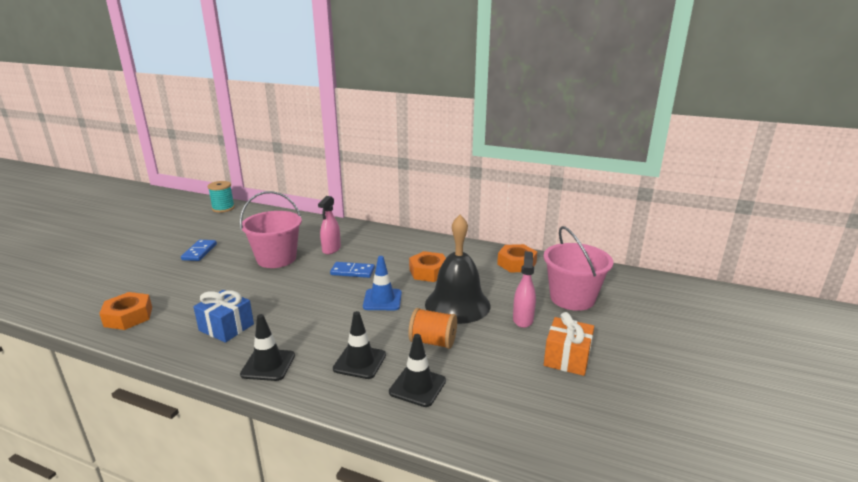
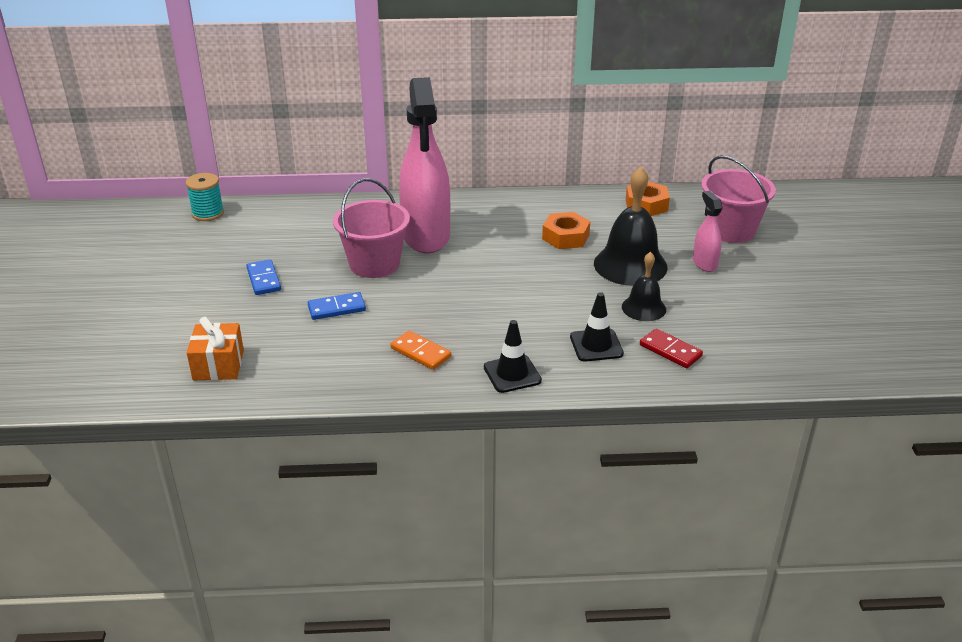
camera: 25 degrees left, 10 degrees up
(128, 316) = (290, 374): orange nut -> none
(226, 327) = (420, 352): blue gift -> orange domino
(331, 249) = (426, 236): pink spray bottle -> pink spray bottle, size x2.25
(352, 271) = (483, 257): blue domino -> blue domino (336, 308)
(382, 300) = (551, 280): blue traffic cone -> none
(417, 386) = (670, 351): black traffic cone -> red domino
(433, 342) = (643, 308): orange spool -> black bell
(567, 358) = (772, 289): orange gift -> orange gift (218, 365)

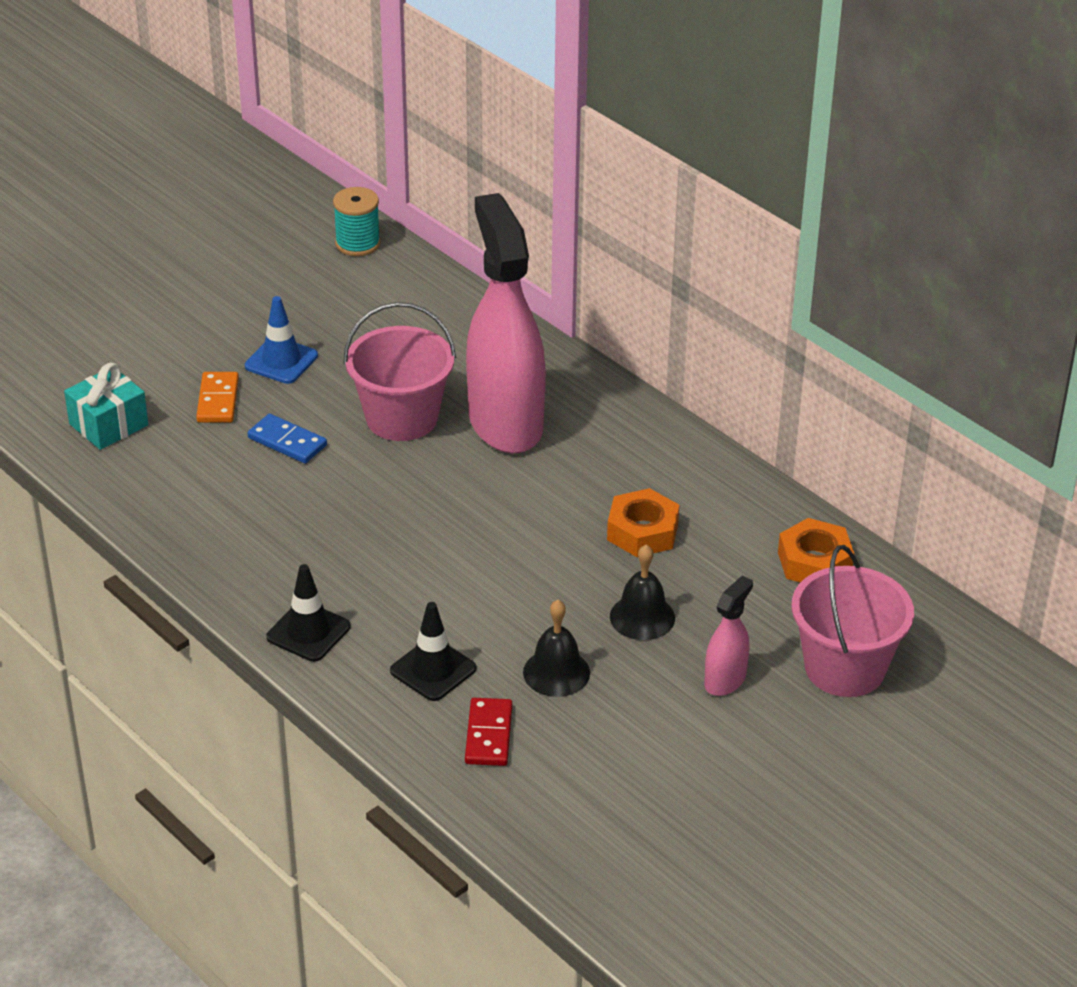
camera: 50 degrees right, 5 degrees up
(218, 365) = (108, 425): orange gift -> turquoise gift
(264, 279) = (281, 361): blue domino -> blue traffic cone
(420, 352) = (274, 545): orange domino -> orange domino (217, 400)
(426, 236) = (505, 423): pink spray bottle -> pink spray bottle turned 120 degrees clockwise
(630, 265) = (642, 617): black bell -> black bell, size x0.57

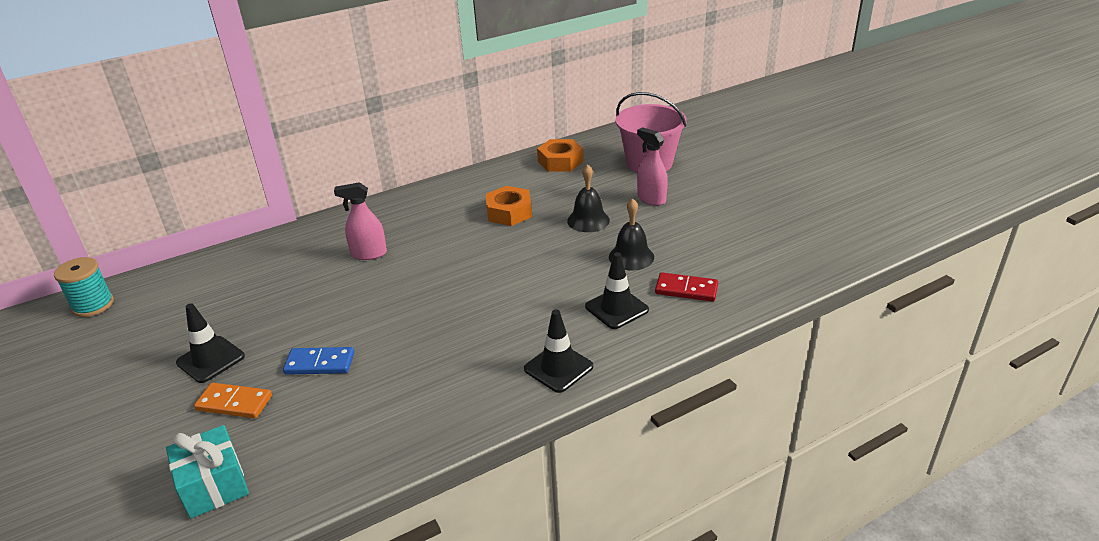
camera: 75 degrees left, 5 degrees down
(281, 361) = (210, 359): blue traffic cone -> black traffic cone
(287, 442) = (320, 363): blue domino -> blue domino turned 45 degrees clockwise
(401, 418) = (331, 300): pink bucket -> none
(505, 423) = (369, 254): pink spray bottle -> pink spray bottle, size x0.44

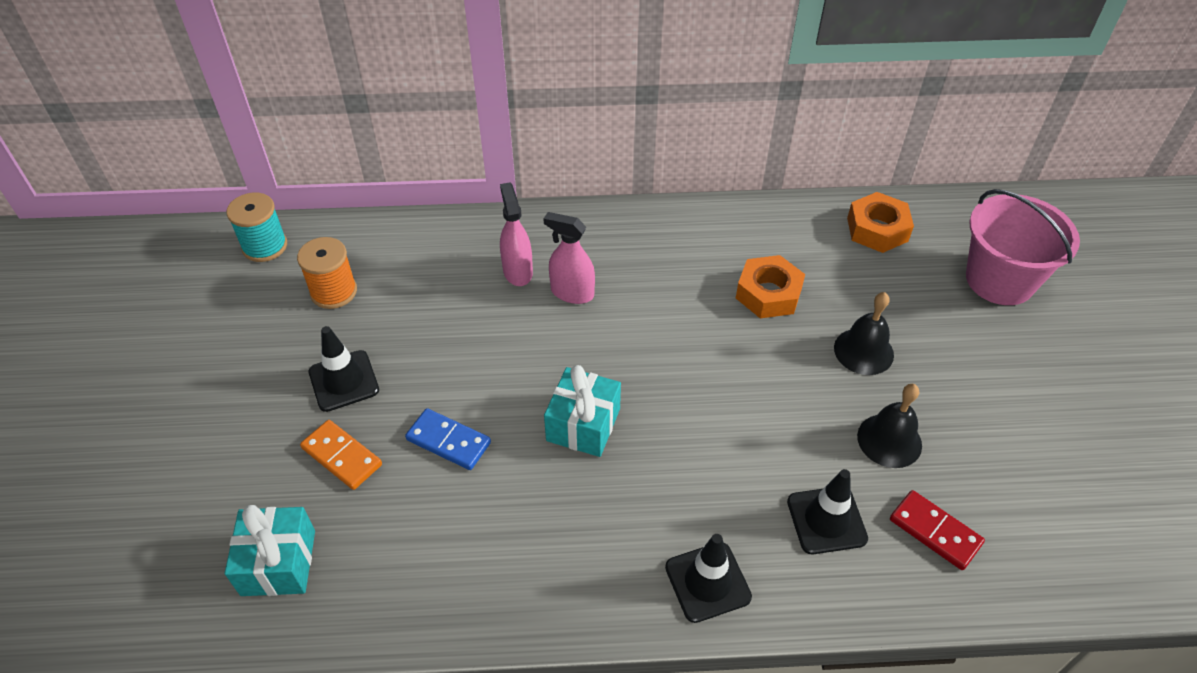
camera: 25 degrees right, 15 degrees up
(172, 312) = (333, 292): none -> orange spool
(419, 319) = (583, 424): none -> turquoise gift
(651, 199) = (968, 348): pink spray bottle -> pink spray bottle (517, 271)

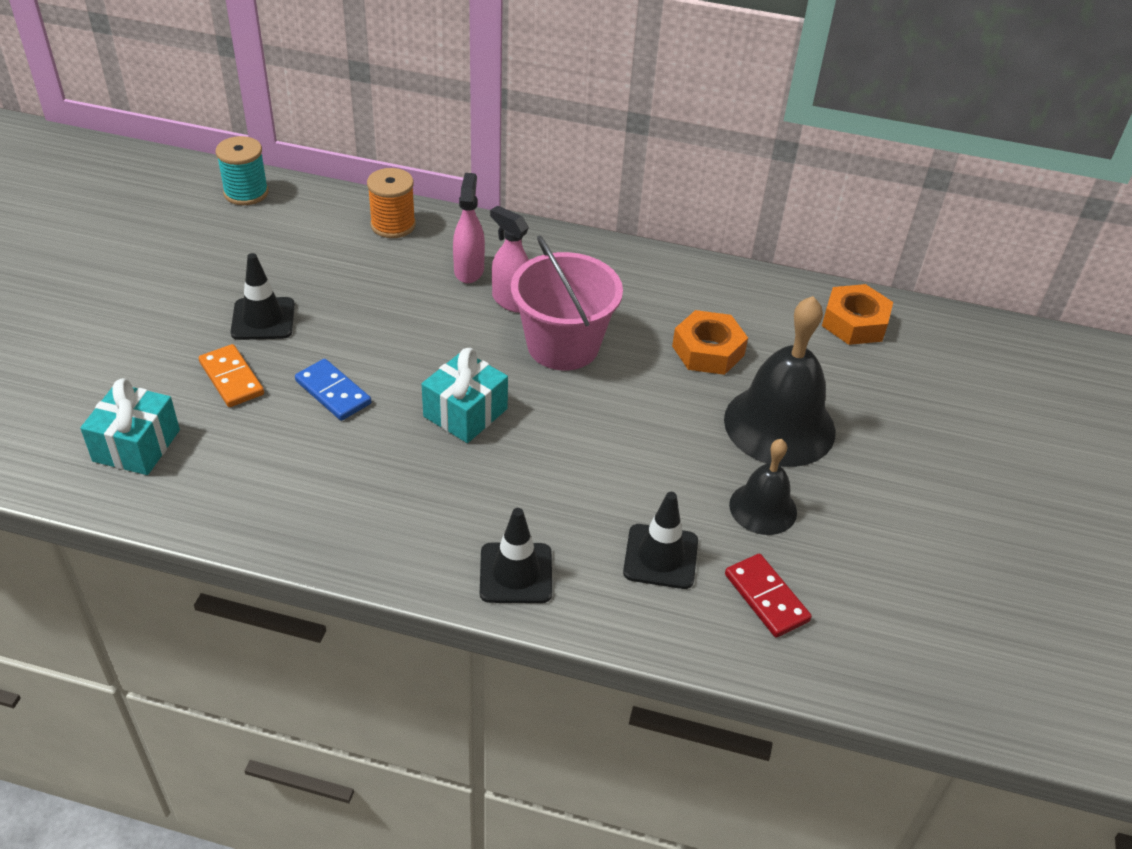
camera: 15 degrees right, 5 degrees down
(333, 292) = (289, 245): orange spool -> orange spool (393, 225)
(863, 351) = (779, 425): black bell -> black bell, size x1.76
(999, 280) = (963, 400): pink bucket -> pink bucket (563, 345)

